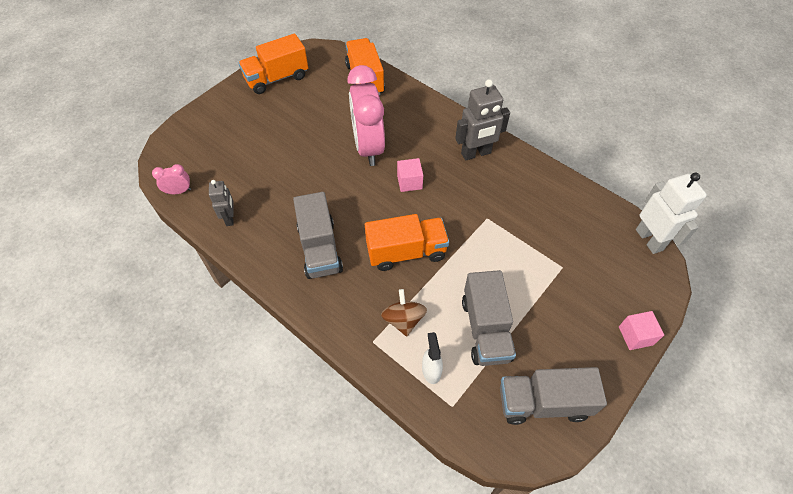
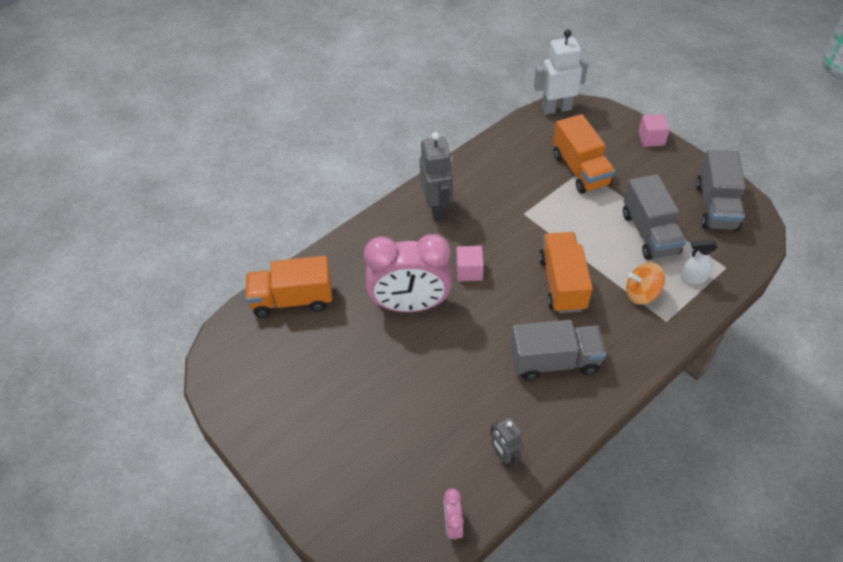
camera: 80 degrees left, 5 degrees down
(230, 218) = (504, 457): grey robot -> grey robot turned 120 degrees counterclockwise
(277, 78) = (260, 402): orange truck -> orange truck (580, 170)
(403, 320) = (642, 293): brown spinning top -> orange spinning top
(485, 329) = (649, 233): grey truck -> grey truck turned 75 degrees clockwise

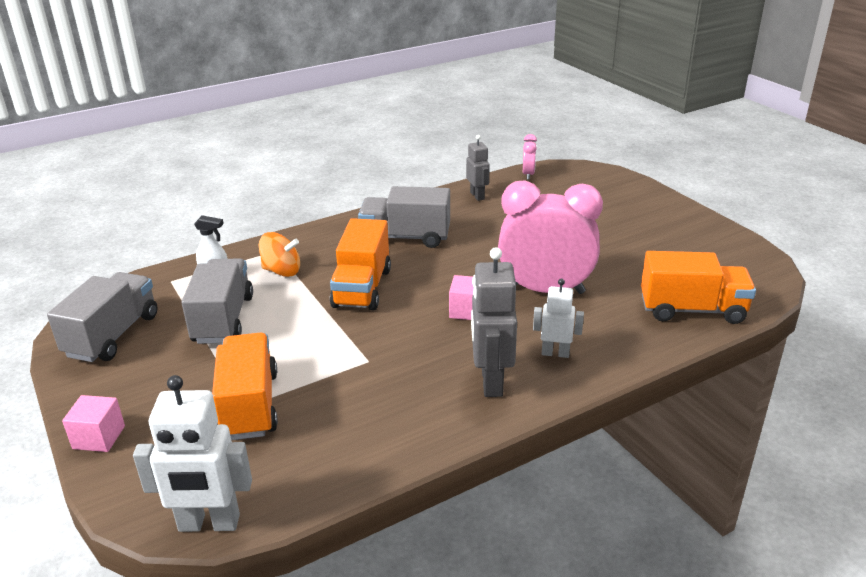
camera: 170 degrees left, 20 degrees down
(397, 239) = (555, 353): none -> white robot

